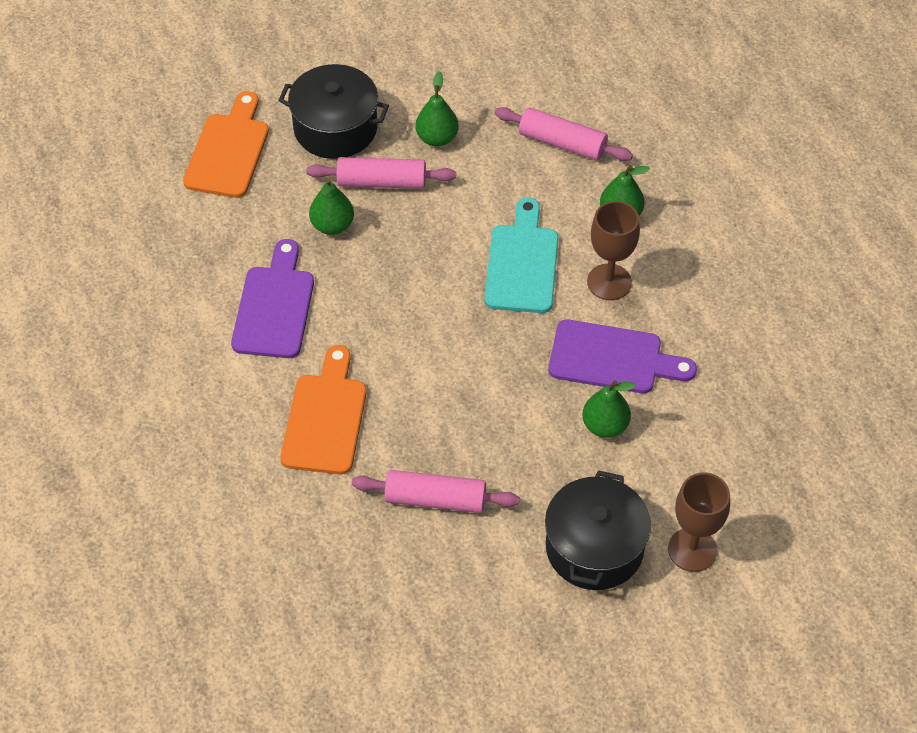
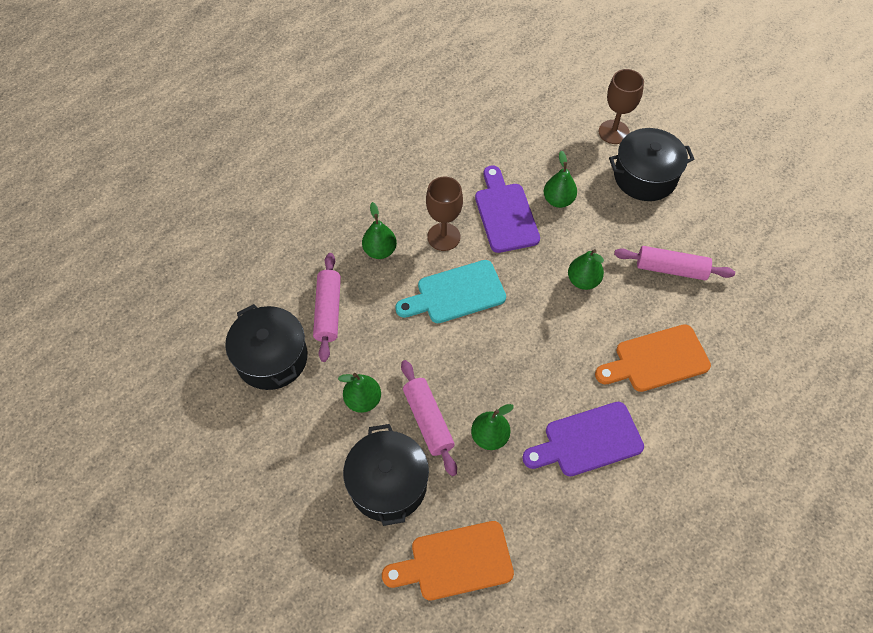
camera: 115 degrees left, 5 degrees up
(435, 499) = (671, 269): pink rolling pin -> pink rolling pin turned 60 degrees counterclockwise
(470, 396) = (583, 280): none -> green pear
(529, 81) = (272, 358): none -> black pot

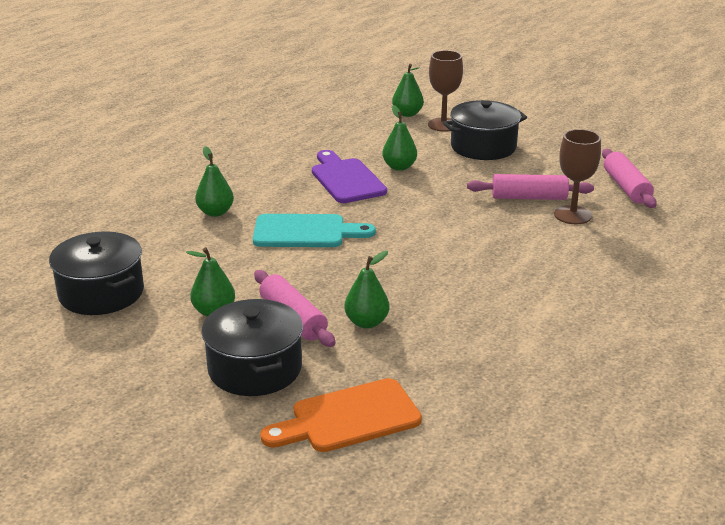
camera: 10 degrees left, 30 degrees down
(328, 311) = (163, 256): pink rolling pin -> pink rolling pin (626, 187)
(443, 237) = (283, 198): brown goblet -> brown goblet (572, 215)
(456, 293) = (305, 232): turquoise cutting board -> turquoise cutting board turned 150 degrees counterclockwise
(583, 280) = (440, 212): green pear -> green pear (407, 114)
(588, 441) = (478, 314): purple cutting board -> none
(656, 360) = (534, 254): orange cutting board -> none

